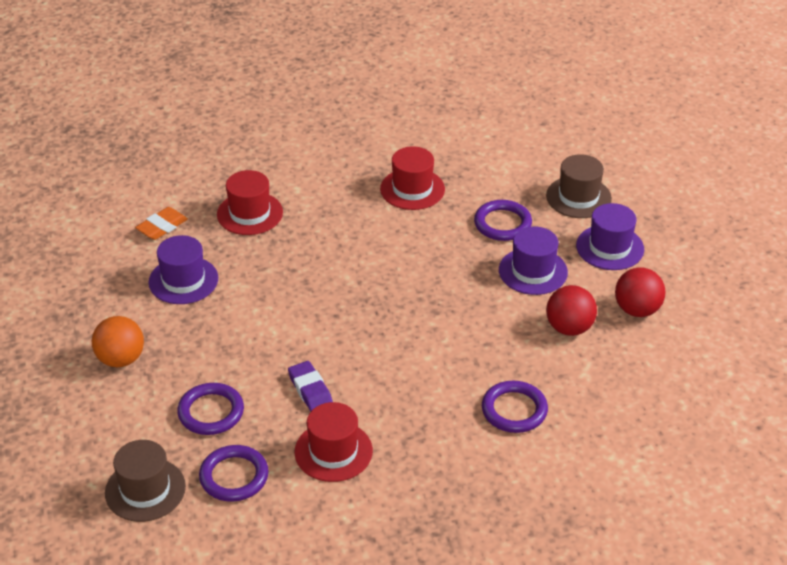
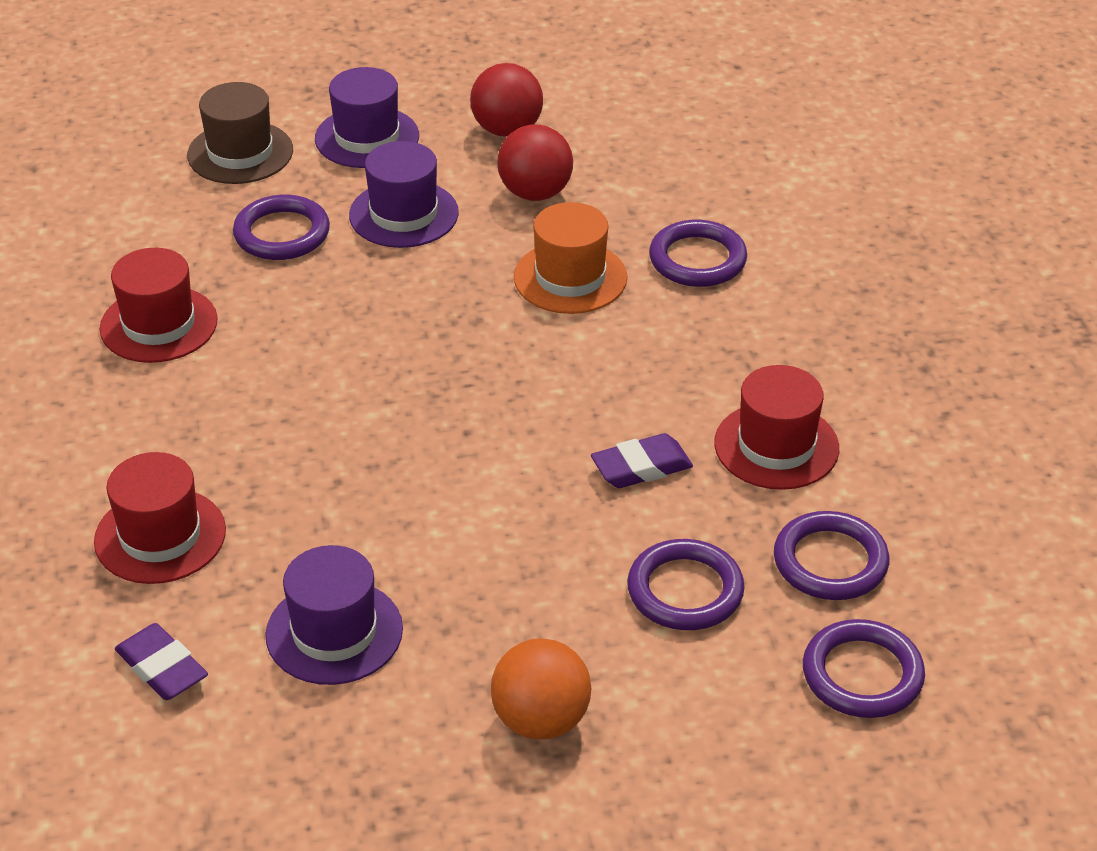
camera: 85 degrees left, 0 degrees up
(145, 490) = (862, 674): brown hat -> purple ring
(162, 227) = (162, 668): orange eraser -> purple eraser
(483, 350) = (570, 277): none -> orange hat

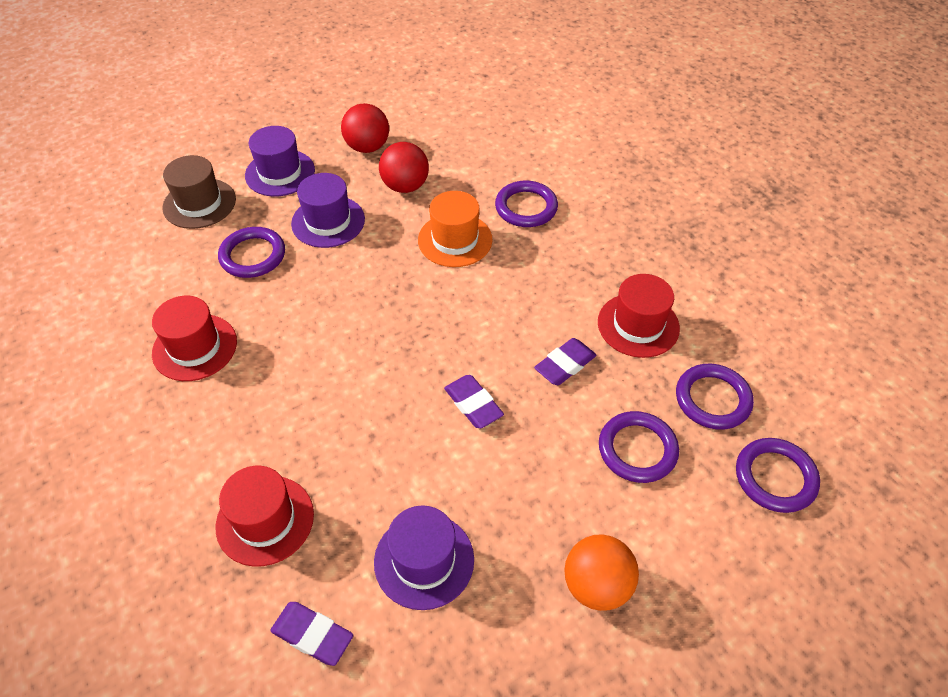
camera: 20 degrees left, 10 degrees up
(489, 481) = (473, 404): none -> purple eraser

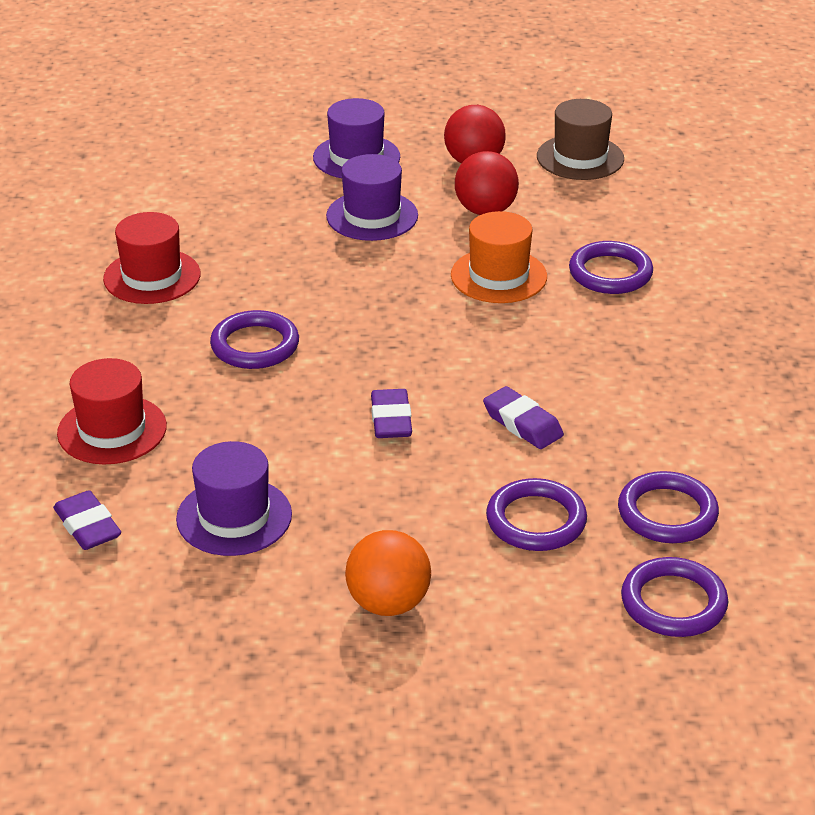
camera: 30 degrees right, 15 degrees down
(199, 203) = (250, 159): brown hat -> brown hat (580, 158)
(253, 255) = (268, 220): purple ring -> purple ring (255, 345)
(565, 365) = (522, 424): purple eraser -> purple eraser turned 60 degrees clockwise
(638, 325) = (642, 420): red hat -> none

